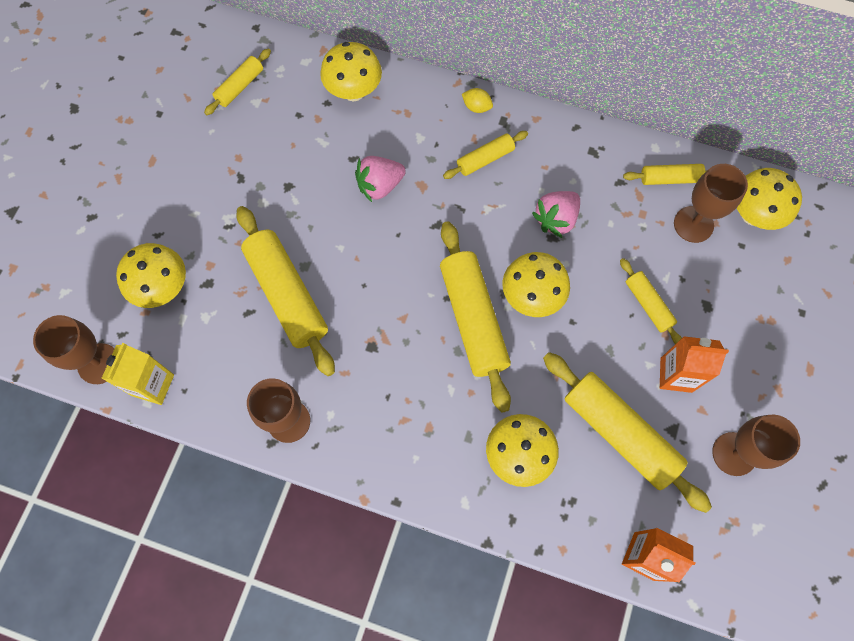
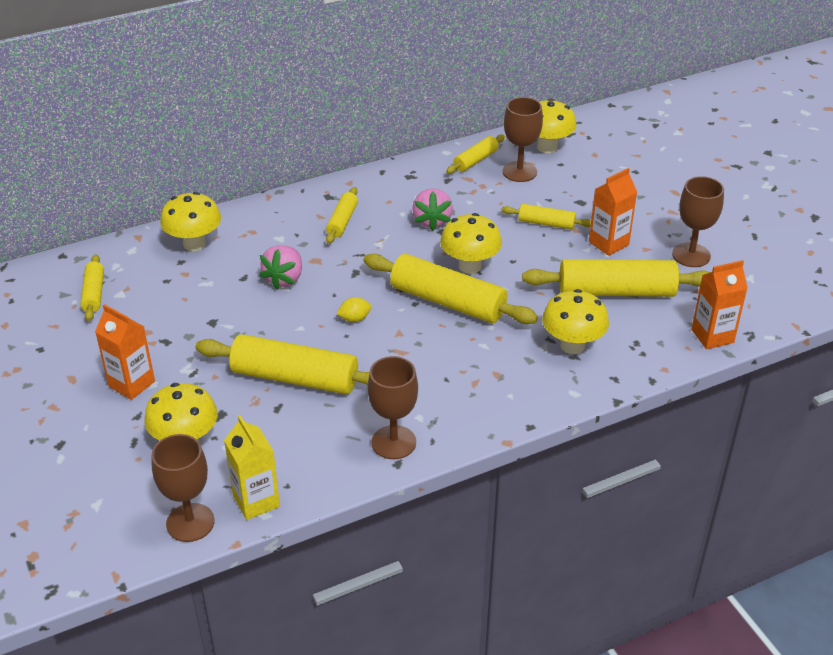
camera: 45 degrees left, 30 degrees down
(181, 200) = (131, 384): none -> orange carton
(476, 107) = (299, 200): yellow lemon -> yellow lemon (354, 319)

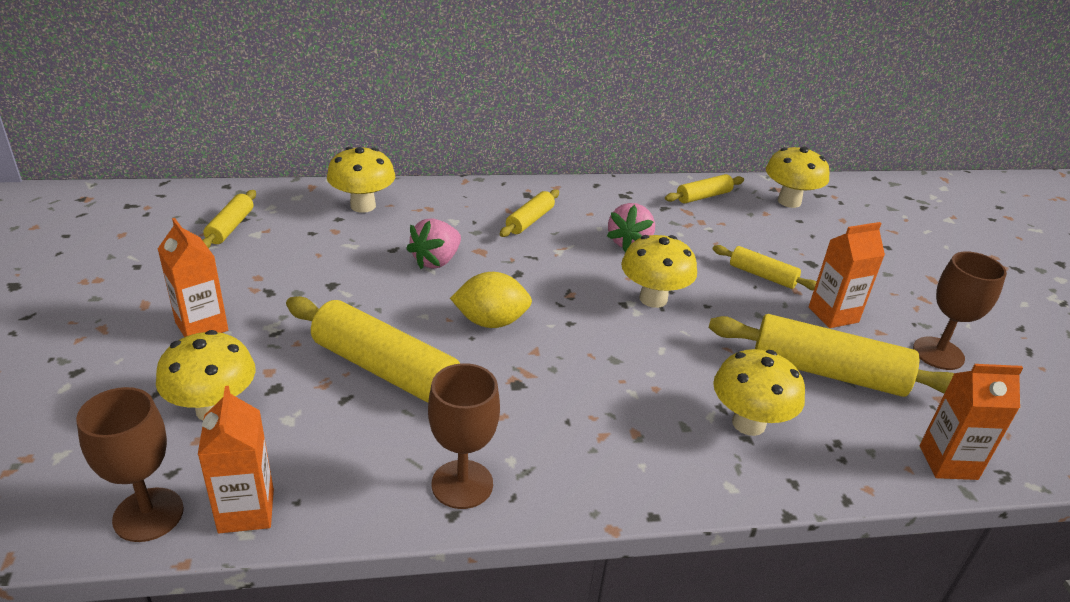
camera: 15 degrees right, 5 degrees down
(256, 501) = (246, 511): yellow carton -> orange carton
(354, 319) = (491, 322): yellow lemon -> yellow lemon, size x1.81
(447, 301) = (610, 331): yellow rolling pin -> none
(519, 172) = (749, 218): brown goblet -> none

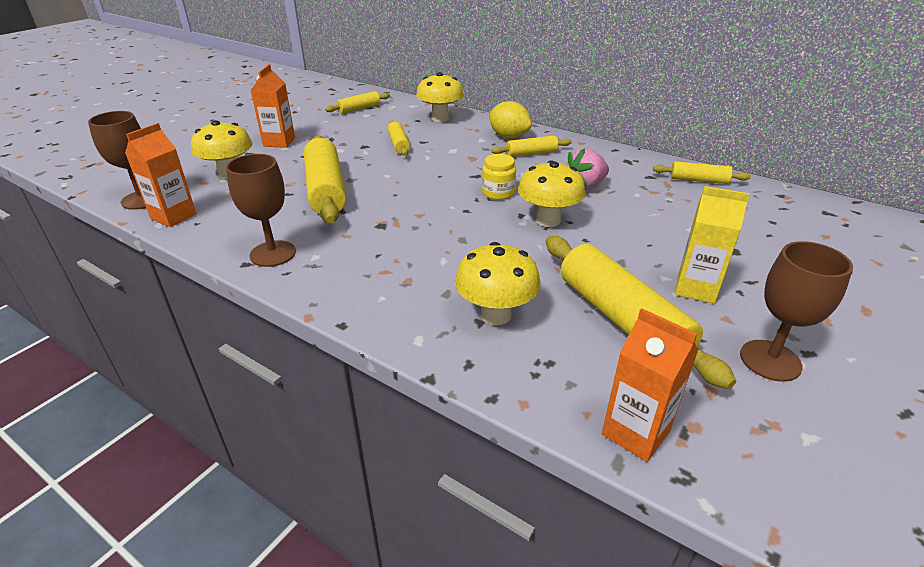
camera: 45 degrees right, 0 degrees up
(436, 261) = (437, 154): pink strawberry -> none
(491, 322) = (418, 191): yellow lemon -> yellow lemon (509, 137)
(568, 286) = (498, 193): none -> yellow jar
(762, 275) = (668, 241): yellow rolling pin -> yellow rolling pin (399, 144)
(789, 201) = (783, 207): yellow mushroom -> none
(833, 315) = (695, 288): orange carton -> yellow carton

